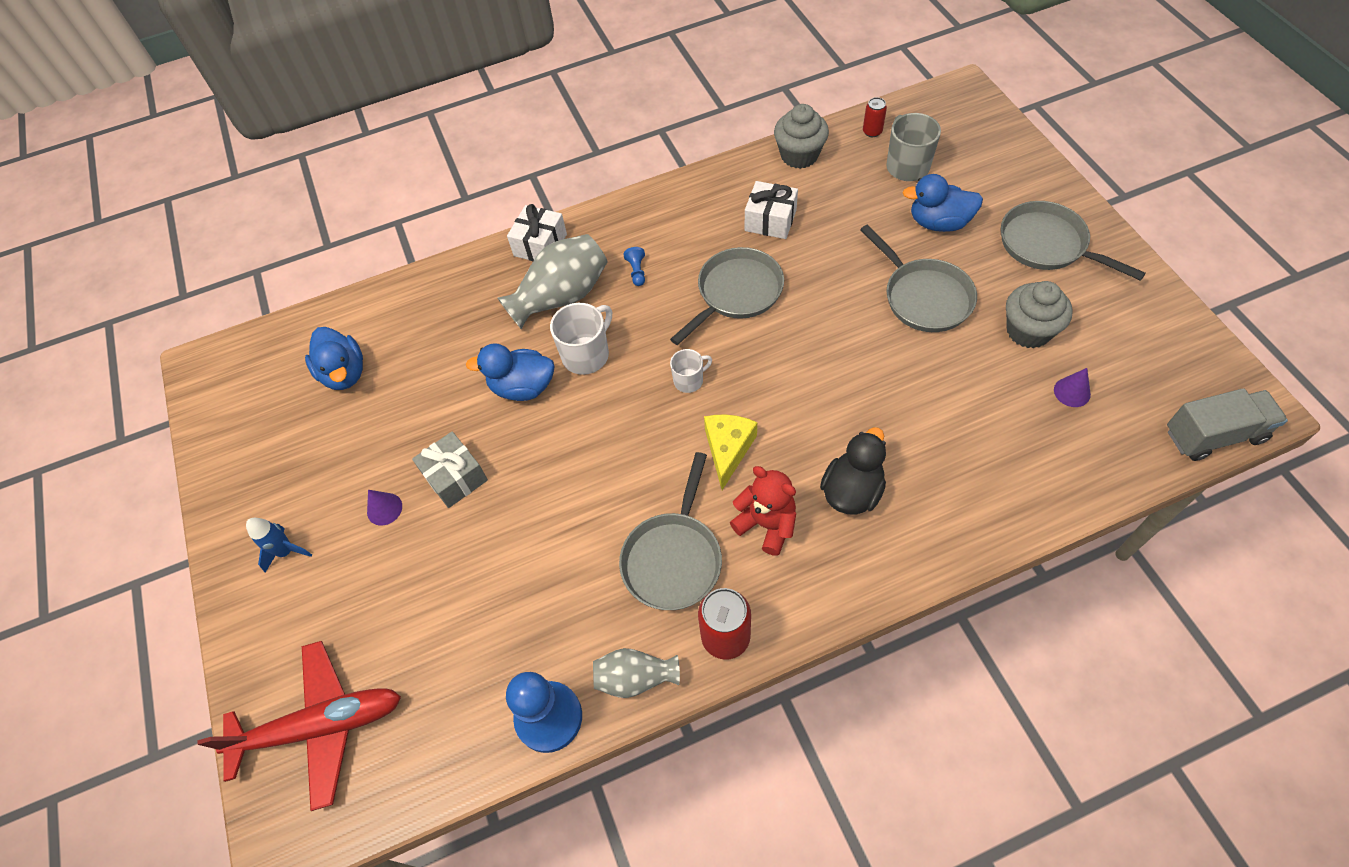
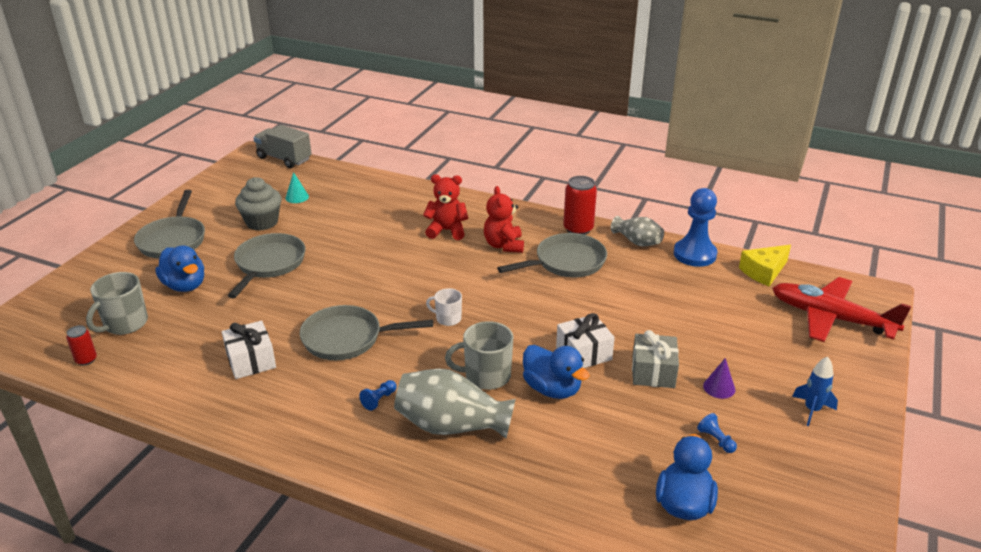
camera: 140 degrees left, 25 degrees down
(353, 448) = (716, 440): none -> blue pawn
(540, 245) = (412, 480): white gift -> white gift (583, 353)
(586, 354) = (486, 376): white mug -> grey mug
(728, 449) = (477, 279): yellow cheese -> yellow cheese (764, 272)
(799, 155) = (150, 385): grey cupcake -> none
(852, 491) = (447, 231): black duck -> red teddy bear
(1072, 392) = (297, 197): purple cone -> turquoise cone

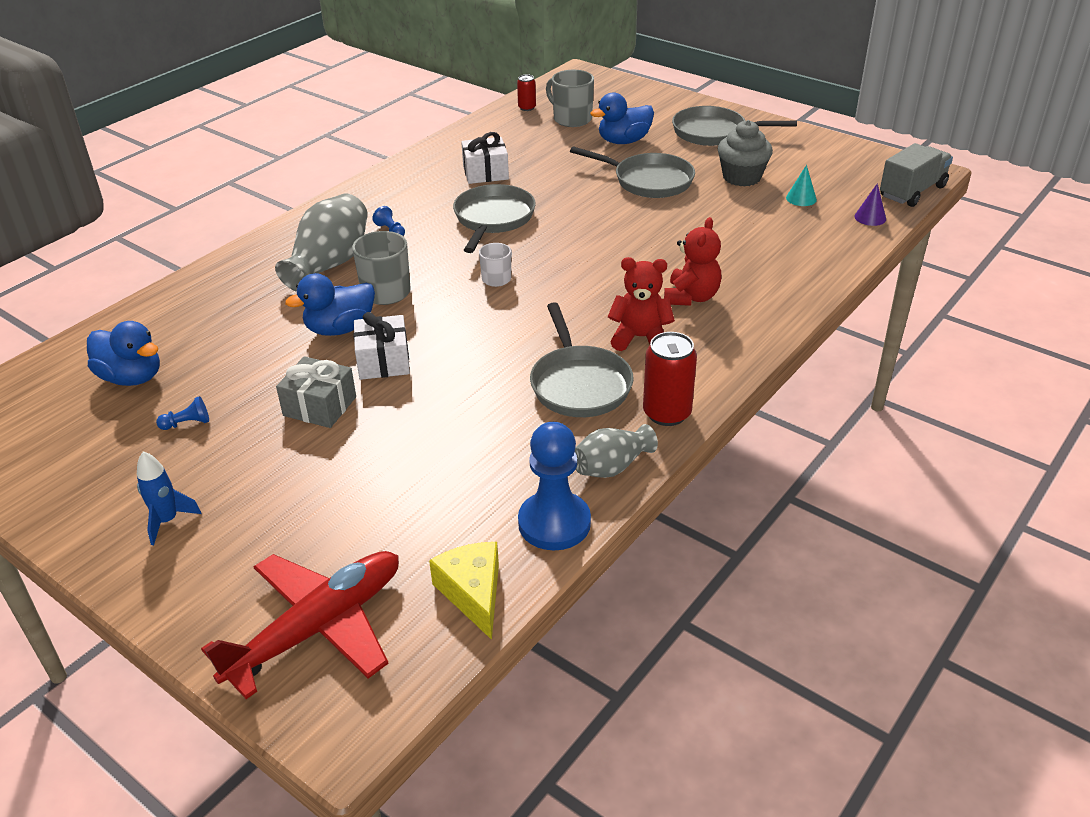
camera: 105 degrees right, 5 degrees up
(719, 387) = (259, 452): purple cone -> purple cone (870, 217)

